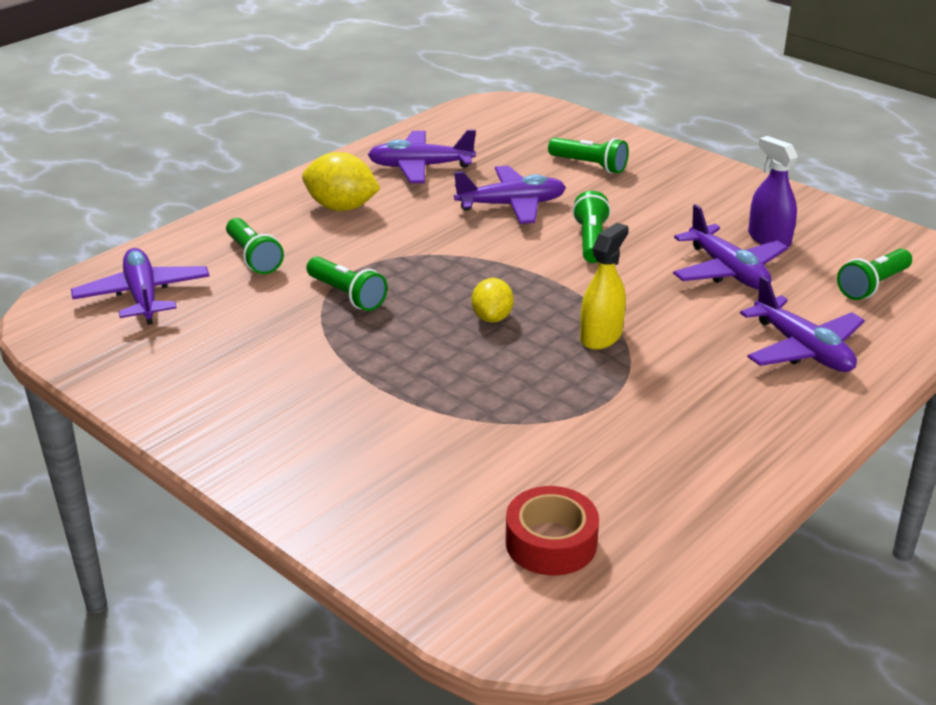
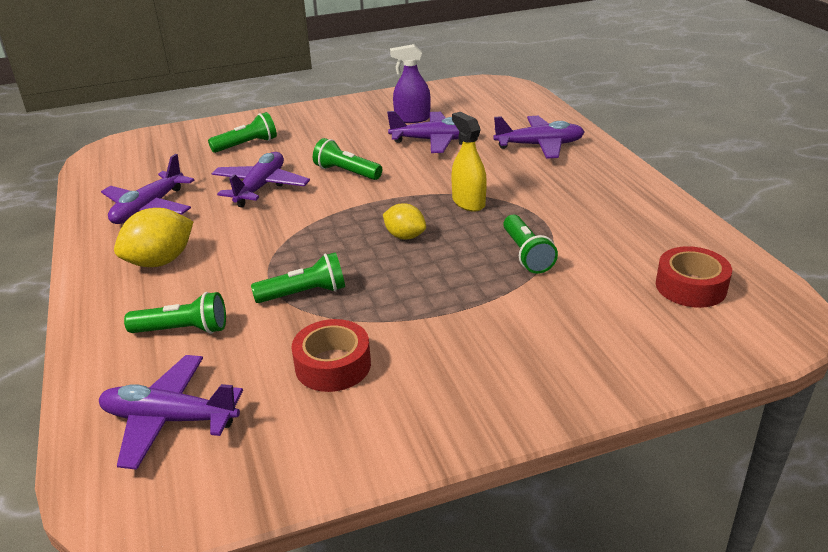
camera: 60 degrees left, 0 degrees up
(253, 346) = (333, 365): none -> red tape
(873, 286) = (493, 108): green flashlight -> green flashlight (526, 254)

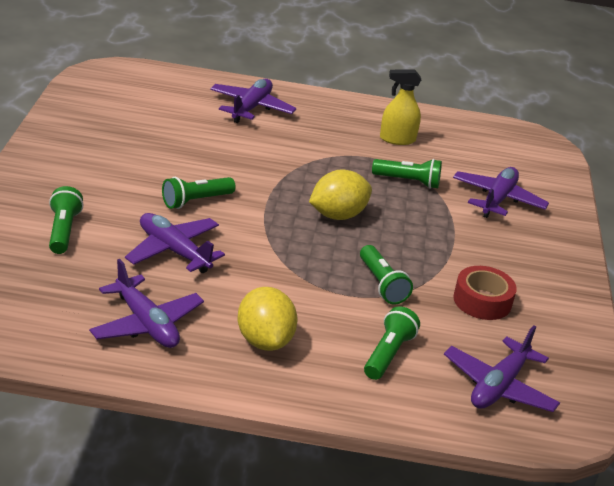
camera: 70 degrees left, 0 degrees up
(304, 293) = (382, 284): green flashlight -> green flashlight turned 150 degrees clockwise
(405, 236) = (337, 215): yellow lemon -> yellow lemon, size x1.58
(412, 119) = (123, 133): purple spray bottle -> none
(434, 140) = (184, 142): purple plane -> purple plane (497, 199)
(468, 202) = (312, 171): yellow spray bottle -> yellow spray bottle (397, 139)
(690, 286) = (491, 149): red tape -> none

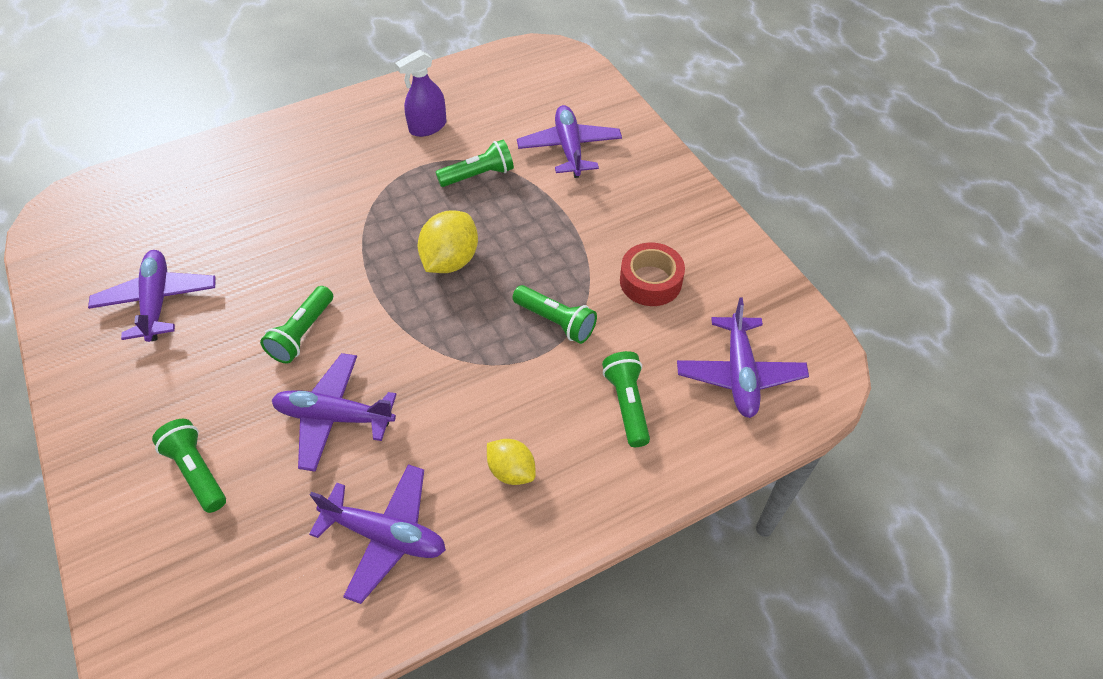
camera: 30 degrees left, 20 degrees up
(251, 108) = (258, 170): purple plane -> purple plane (157, 301)
(264, 341) = (511, 471): yellow lemon -> yellow lemon, size x0.63
(397, 139) = (428, 127): yellow spray bottle -> purple spray bottle

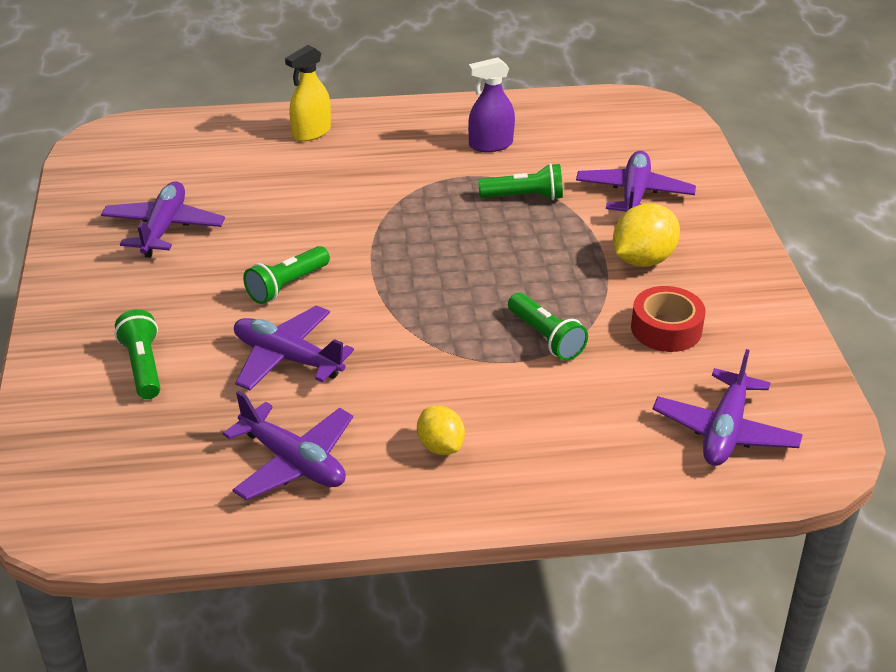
camera: 20 degrees right, 15 degrees down
(260, 154) = (311, 132): none -> yellow spray bottle
(450, 260) = (460, 261): yellow lemon -> yellow lemon (643, 260)
(627, 404) = (587, 424): green flashlight -> none

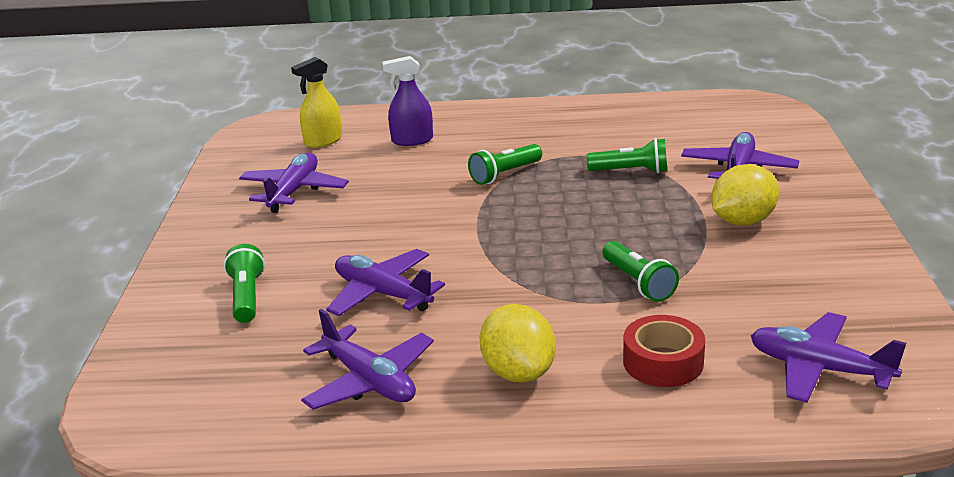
camera: 10 degrees right, 10 degrees down
(287, 286) = (395, 236): green flashlight -> green flashlight (505, 174)
(311, 132) = (442, 123): yellow spray bottle -> yellow spray bottle (323, 141)
(440, 446) = (518, 372): yellow lemon -> yellow lemon, size x1.58
(490, 145) = (604, 132): purple spray bottle -> purple spray bottle (412, 140)
(666, 329) = (762, 278): red tape -> red tape (663, 362)
(725, 431) = (819, 369): purple plane -> purple plane turned 90 degrees clockwise

